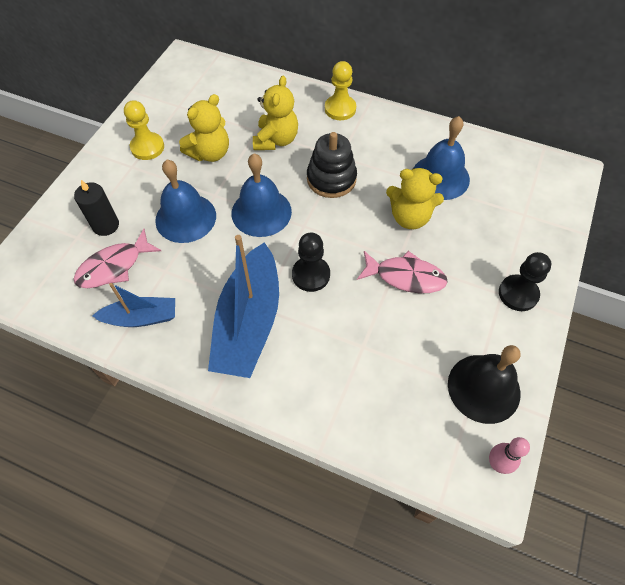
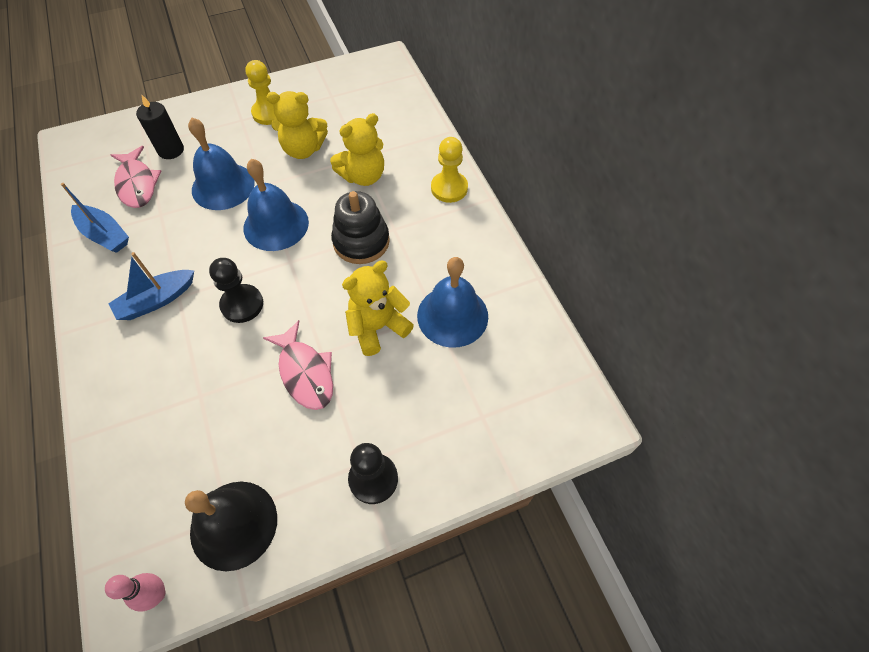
camera: 45 degrees right, 0 degrees up
(114, 267) = (137, 184): pink fish -> pink fish turned 120 degrees counterclockwise
(248, 322) = (156, 300): blue boat -> blue boat, size x0.55
(410, 217) = (377, 327): yellow teddy bear -> yellow teddy bear turned 90 degrees clockwise

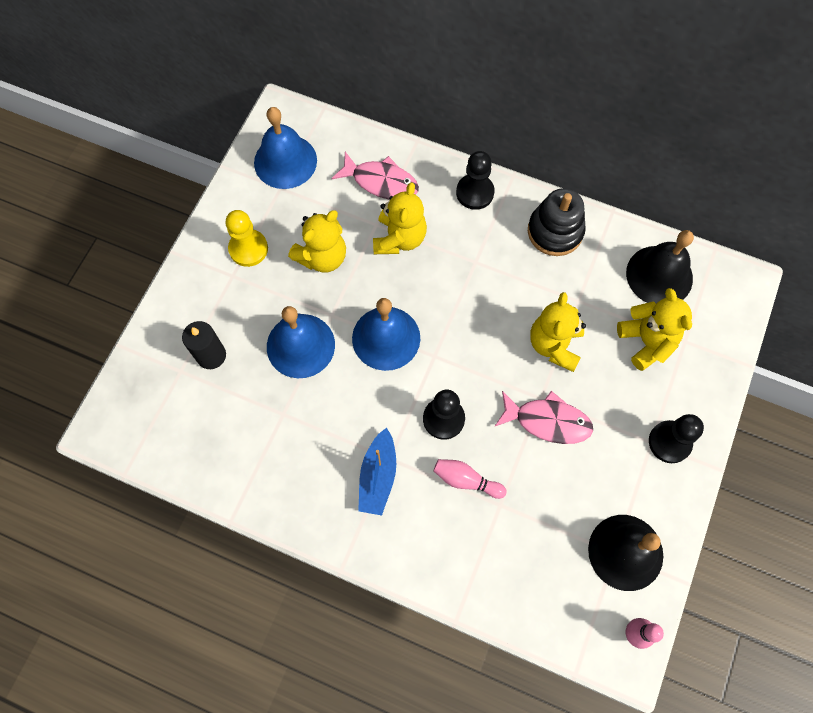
camera: 45 degrees left, 10 degrees up
(105, 235) = (262, 471): blue boat -> none
(137, 184) = (226, 408): pink fish -> pink fish (381, 182)
(202, 357) = (466, 480): none -> pink bowling pin
(361, 241) = (465, 293): black stacking toy -> black stacking toy (555, 231)
(449, 188) = (475, 193): yellow pawn -> black pawn
(450, 388) = (646, 341): none -> yellow teddy bear
(452, 315) = (591, 290): blue bell -> blue bell (285, 161)
(520, 351) = (659, 275): none -> black bell

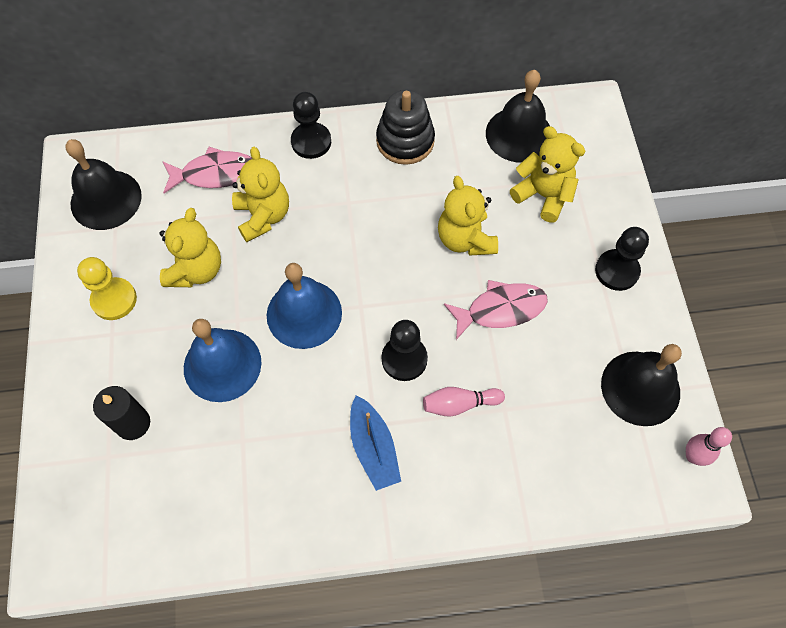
camera: 30 degrees left, 5 degrees down
(285, 161) = (106, 199): blue bell -> black bell

